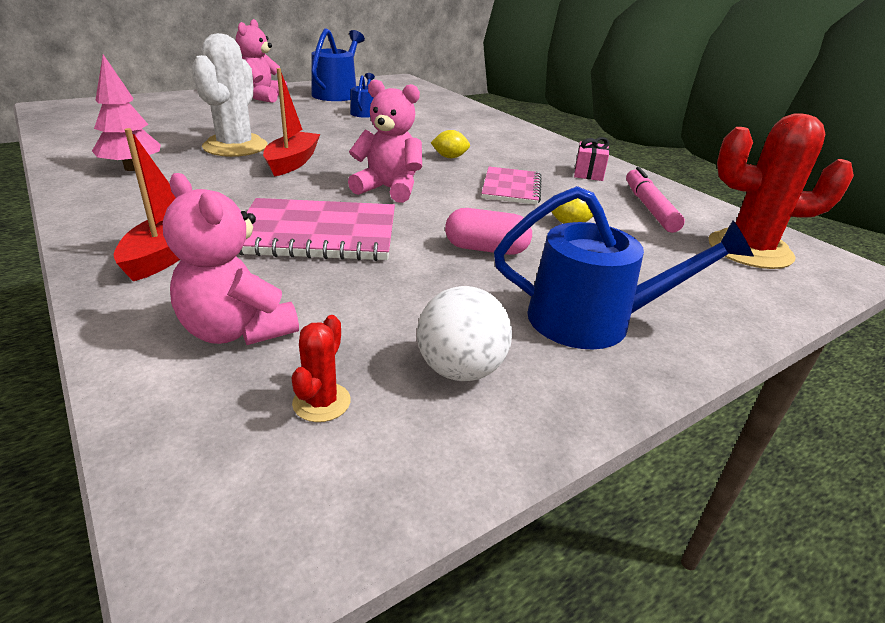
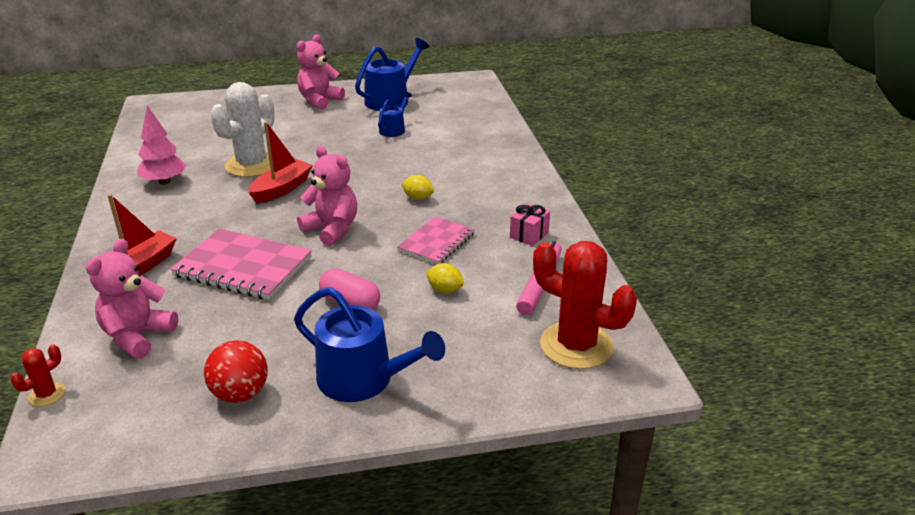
camera: 25 degrees right, 0 degrees up
(237, 330) = (137, 336): pink teddy bear -> pink teddy bear turned 45 degrees clockwise
(321, 402) = (147, 394): red cactus -> red cactus (47, 394)
(460, 370) = (240, 394): white ball -> red ball

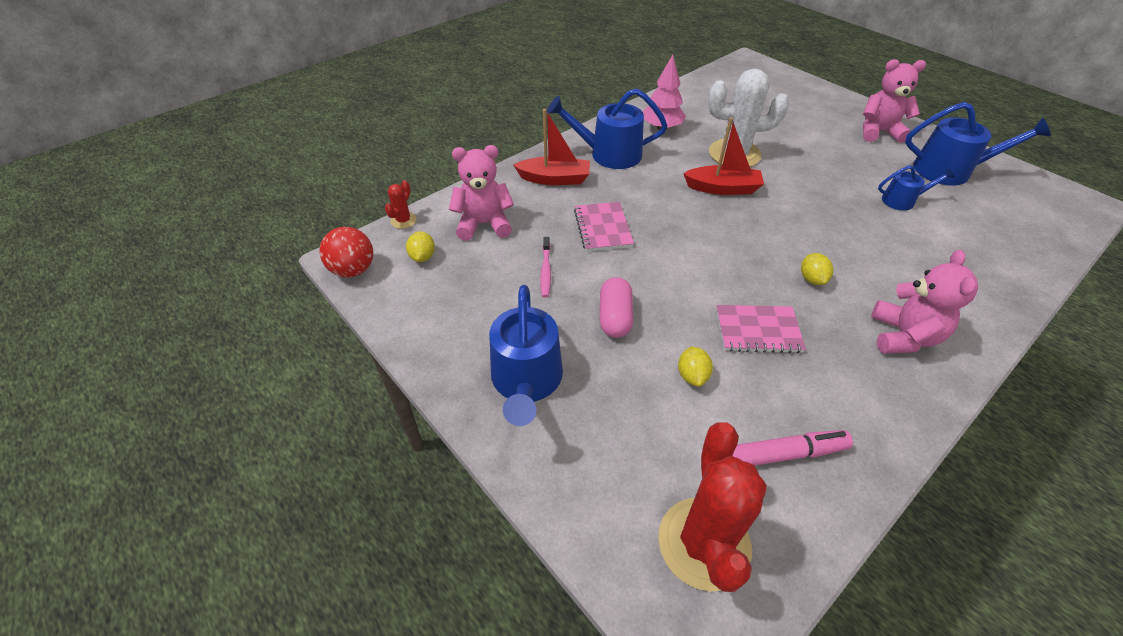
camera: 60 degrees right, 15 degrees up
(47, 394) = (403, 220): red cactus -> red cactus turned 75 degrees counterclockwise
(126, 397) = (423, 257): none -> yellow lemon
(154, 223) = (609, 154): none -> blue watering can
(240, 394) = (461, 313): red ball -> red ball (353, 270)
(243, 267) = (603, 228): pink notebook -> pink notebook, size x0.63
(252, 320) = (546, 271): none -> pink toothbrush
(332, 229) = (701, 249): pink teddy bear -> pink teddy bear (903, 336)
(529, 235) = (853, 402): pink gift -> none

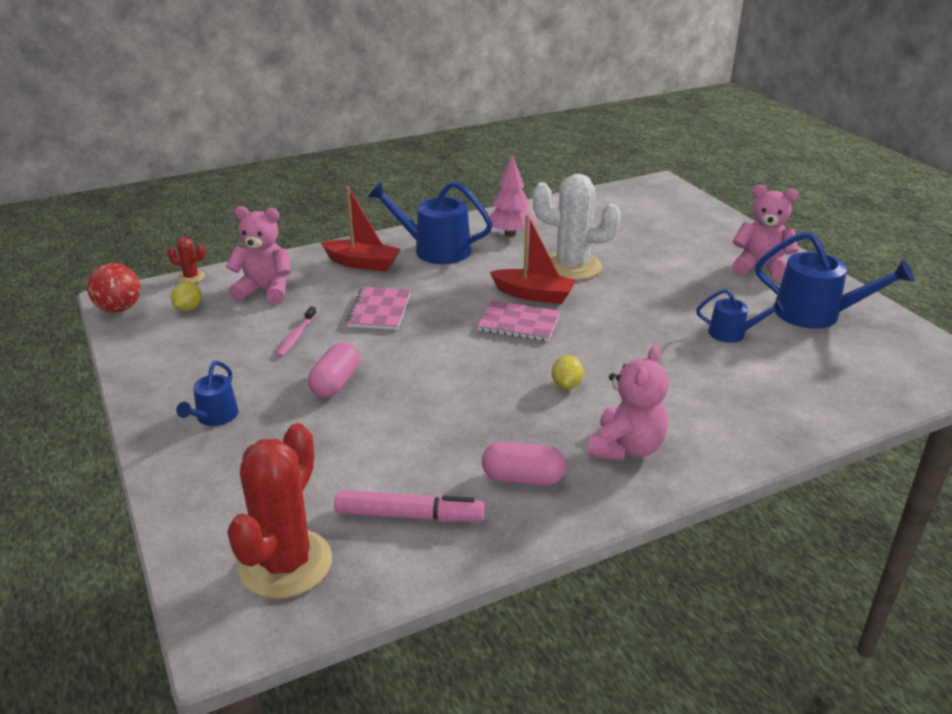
camera: 15 degrees right, 15 degrees down
(403, 220) = (191, 277): red cactus -> red cactus turned 60 degrees clockwise
(526, 381) = (214, 417): blue watering can -> blue watering can, size x0.55
(692, 375) = (375, 440): yellow lemon -> none
(758, 330) = (472, 417): pink notebook -> pink notebook (519, 323)
(844, 388) = (523, 478): none -> pink capsule

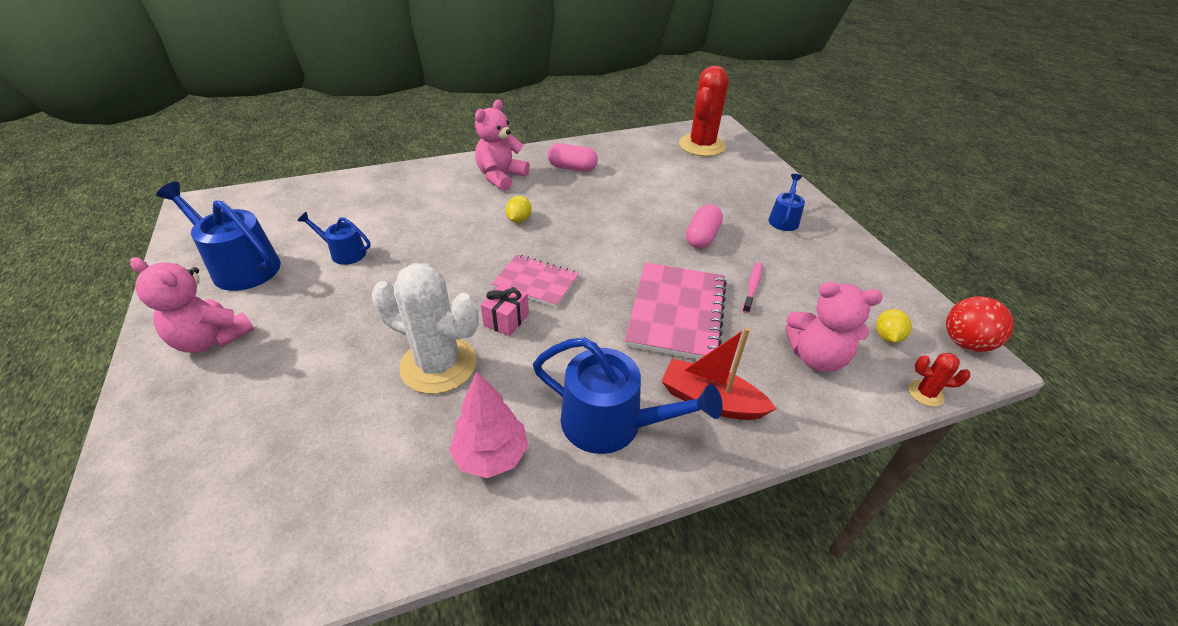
camera: 175 degrees left, 10 degrees up
(379, 310) = (676, 313): pink notebook -> pink notebook, size x1.58
(409, 515) = (640, 157): pink marker -> none
(534, 295) = (506, 320): red boat -> pink gift

